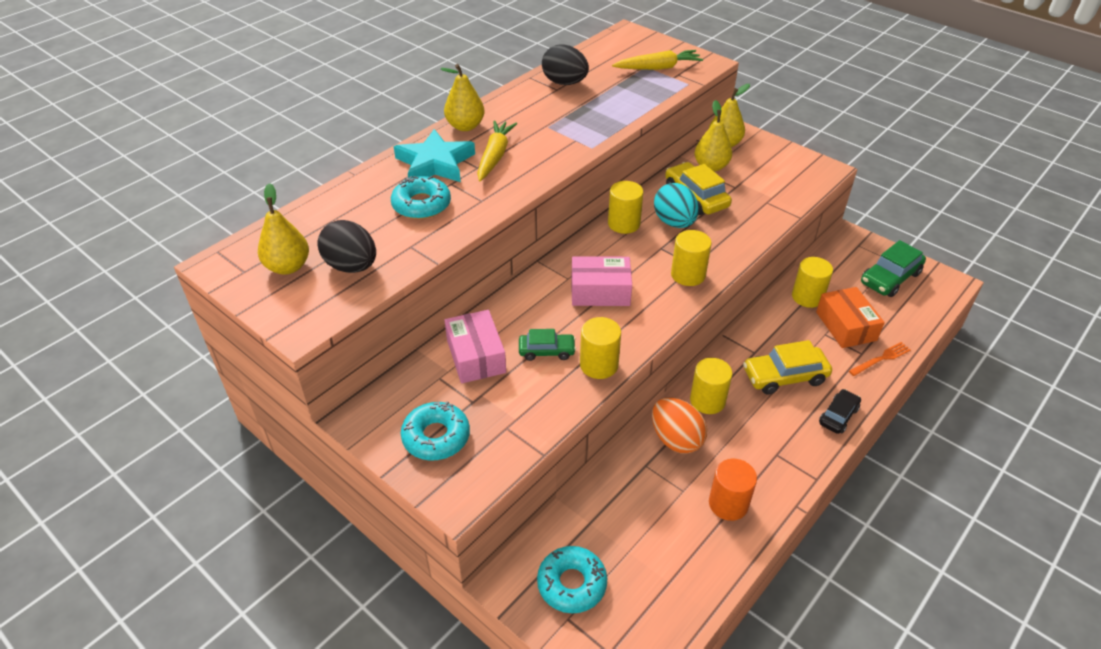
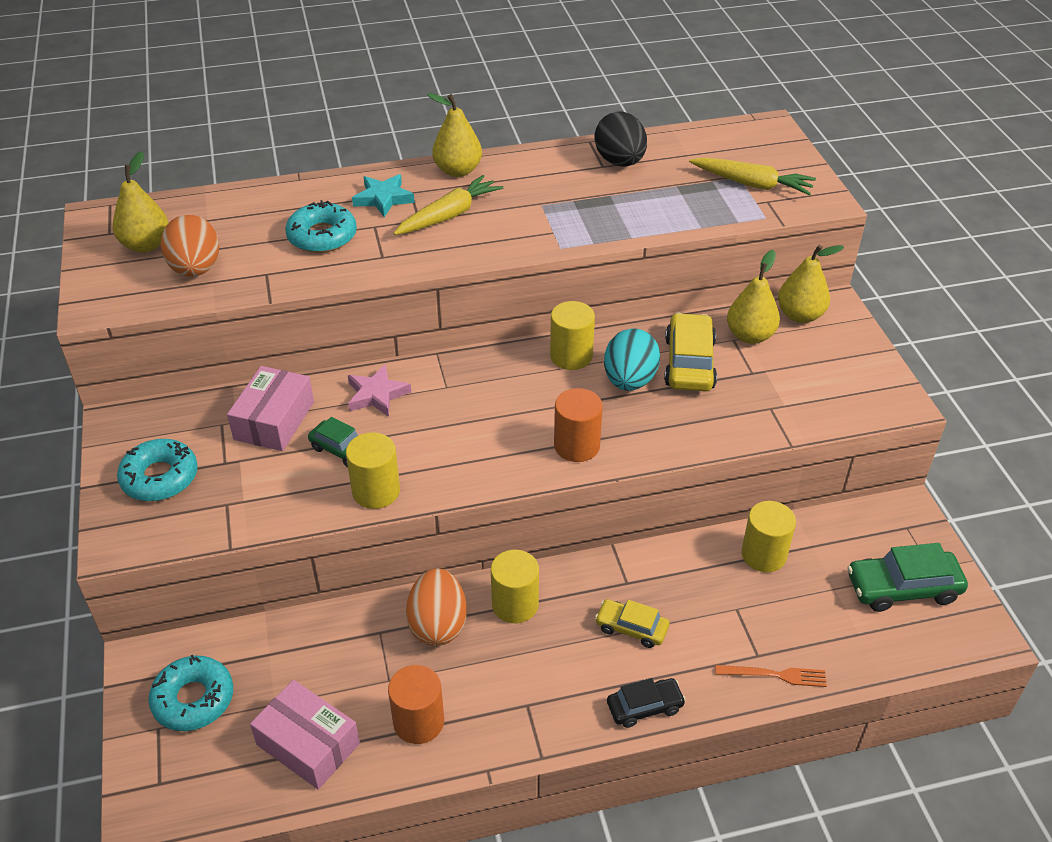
camera: 35 degrees right, 0 degrees up
(351, 266) = (195, 269): black egg -> orange egg
(435, 163) = (383, 198): turquoise star -> turquoise star, size x0.63
(528, 305) = (377, 394): none -> pink star
(600, 291) = (463, 416): pink box -> pink box (308, 744)
(688, 275) = (576, 446): yellow cylinder -> orange cylinder
(784, 376) = (631, 628): yellow car -> yellow car, size x0.62
(846, 326) = (774, 613): orange box -> none

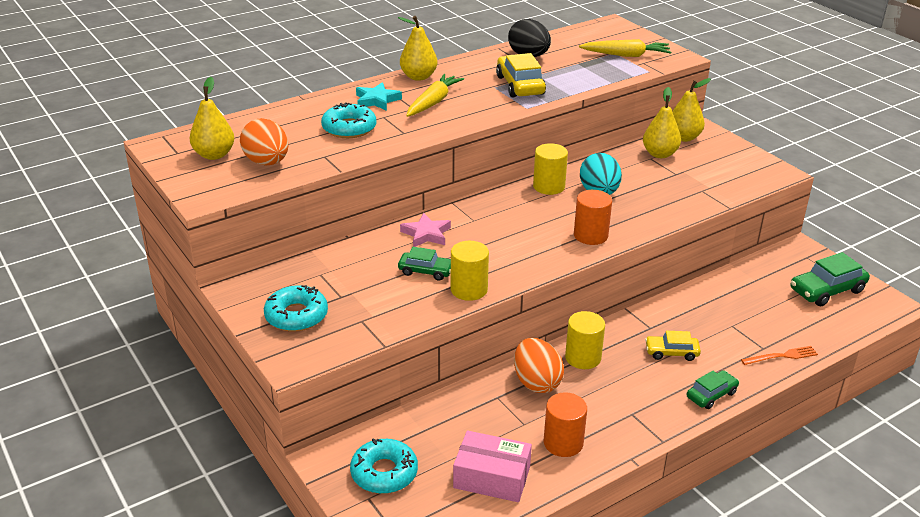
camera: 20 degrees left, 10 degrees down
(274, 420) = (360, 264): pink box -> none
(645, 707) = (711, 395): black car -> green car
(689, 363) = (631, 176): yellow car -> yellow car (520, 85)
(763, 555) = (728, 291): yellow cylinder -> none

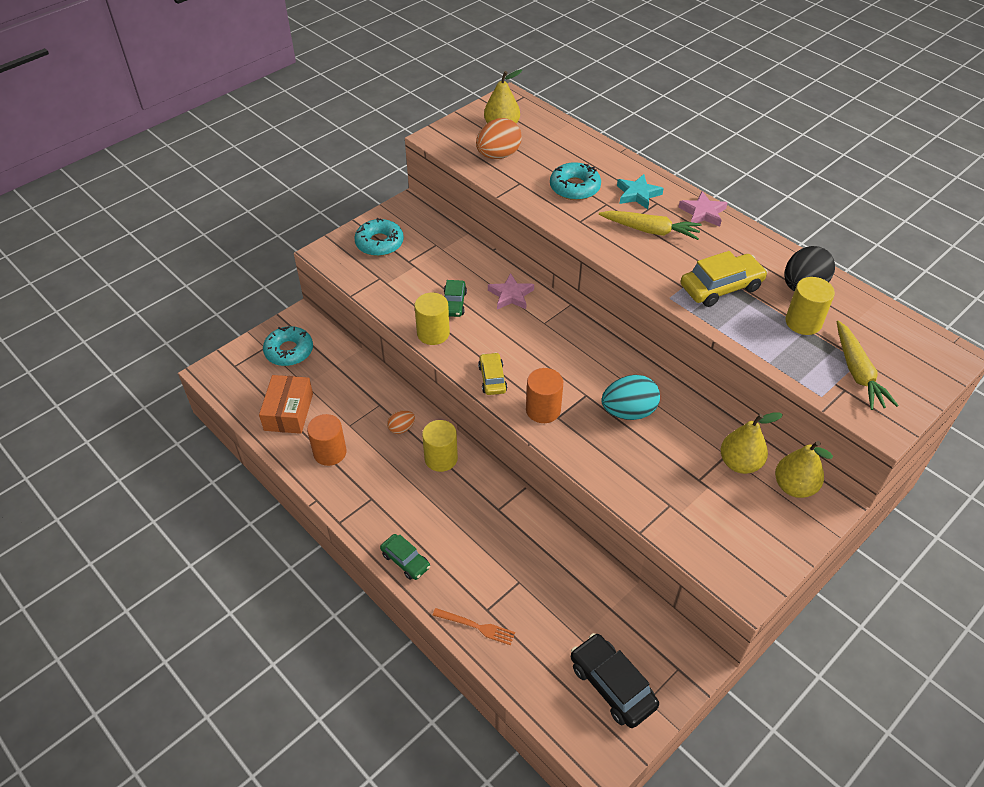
camera: 80 degrees right, 15 degrees up
(418, 77) = (702, 213): yellow pear -> pink star
(492, 477) = (289, 412): pink box -> orange box
(536, 382) = (401, 428): orange egg -> orange egg, size x0.54
(549, 186) = (626, 370): yellow cylinder -> yellow cylinder (803, 322)
(671, 352) = (462, 527): yellow car -> yellow car (492, 378)
(782, 356) = (476, 626): orange fork -> orange fork turned 45 degrees counterclockwise
(827, 290) = (612, 685): green car -> black car

